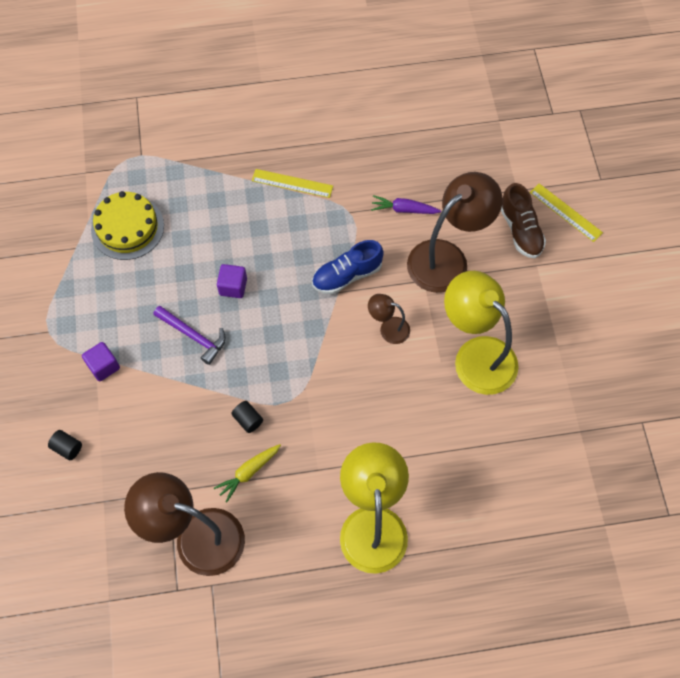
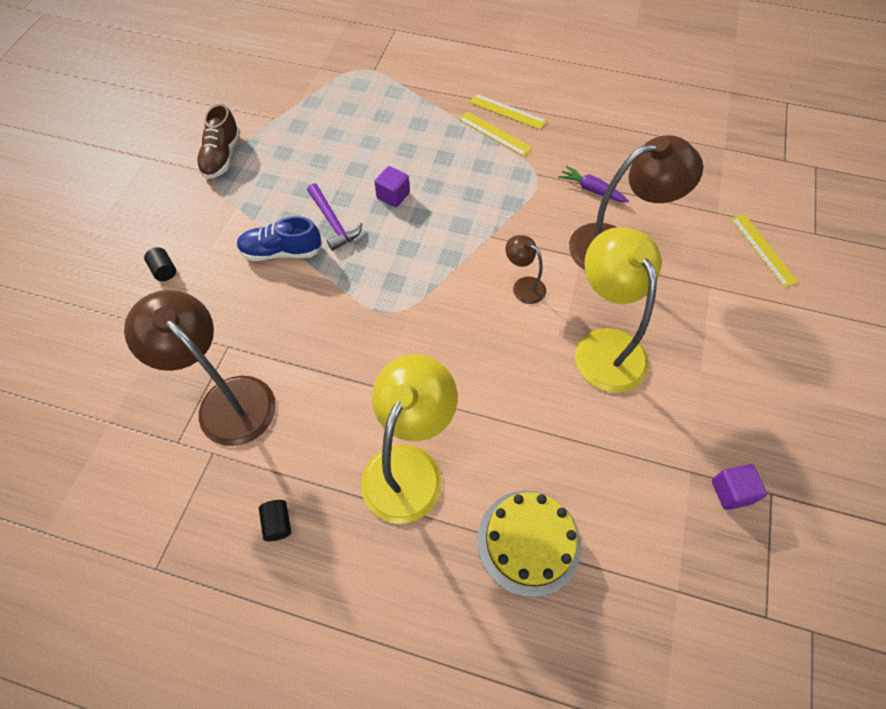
camera: 25 degrees right, 5 degrees down
(103, 366) = (239, 217): purple cube -> purple cube (731, 491)
(127, 227) = (329, 118): yellow cake -> yellow cake (529, 542)
(248, 420) = (340, 313): black cylinder -> black cylinder (278, 523)
(248, 472) = (312, 361): yellow carrot -> none
(292, 154) = (507, 111): none -> yellow ruler
(347, 275) = (506, 225): blue shoe -> blue shoe (281, 252)
(520, 230) = (705, 248): brown shoe -> brown shoe (222, 157)

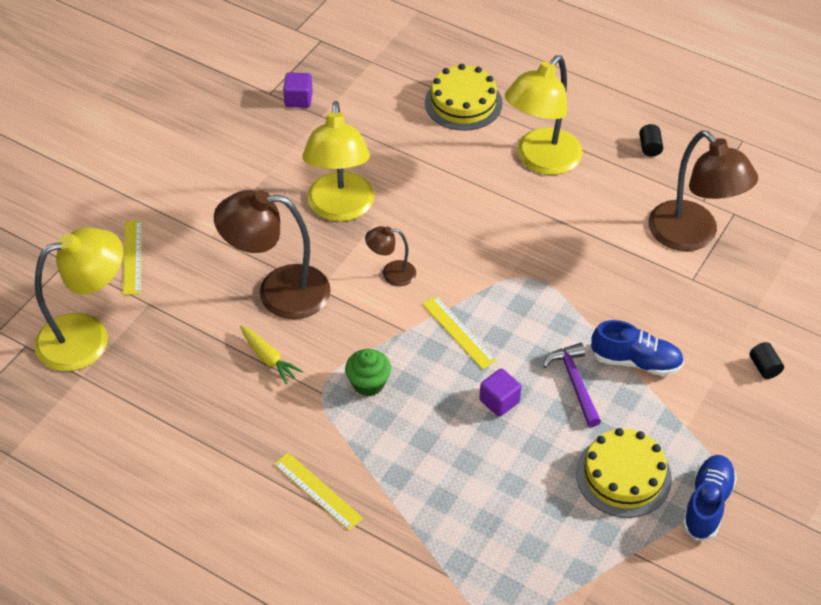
camera: 165 degrees left, 10 degrees down
(222, 157) = (707, 504): brown shoe -> blue shoe
(286, 163) = (623, 476): none -> yellow cake
(494, 133) = (348, 460): yellow ruler -> yellow ruler (458, 332)
(502, 187) = (368, 383): none -> green cupcake
(523, 286) = (391, 273): brown lamp -> brown lamp turned 120 degrees clockwise
(591, 190) = (268, 358): purple carrot -> yellow carrot
(744, 176) = (88, 337): none -> yellow lamp

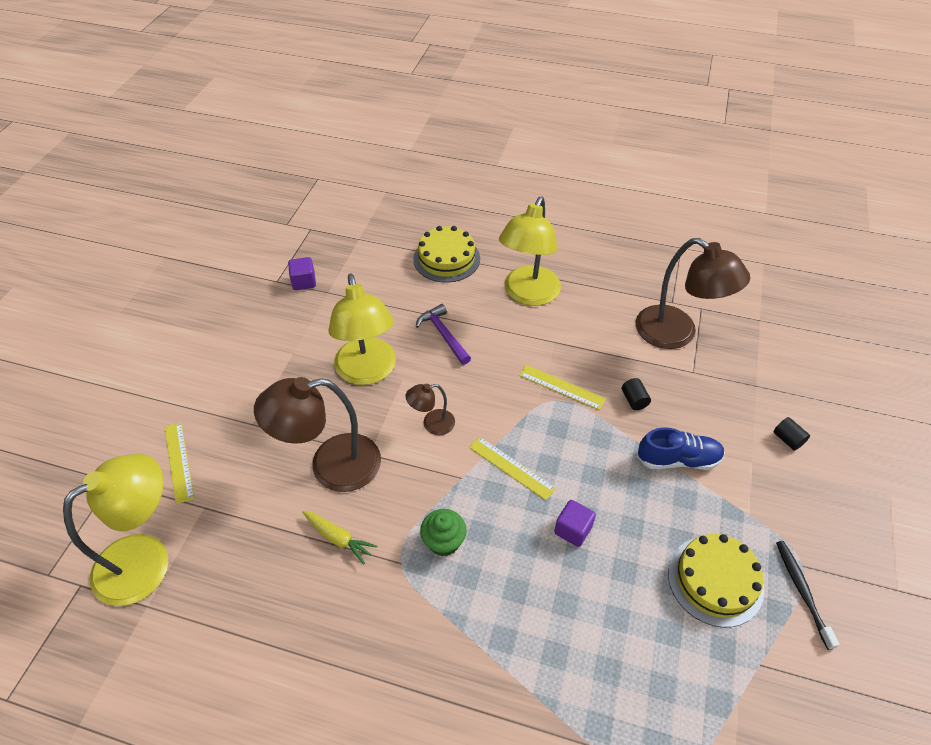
camera: 15 degrees left, 0 degrees up
(318, 491) = (427, 679): yellow ruler -> yellow ruler (561, 387)
(574, 383) = (633, 494): purple hammer -> purple hammer (443, 335)
(649, 147) = (611, 267): black cylinder -> black cylinder (634, 400)
(707, 504) = (802, 591): blue shoe -> black toothbrush

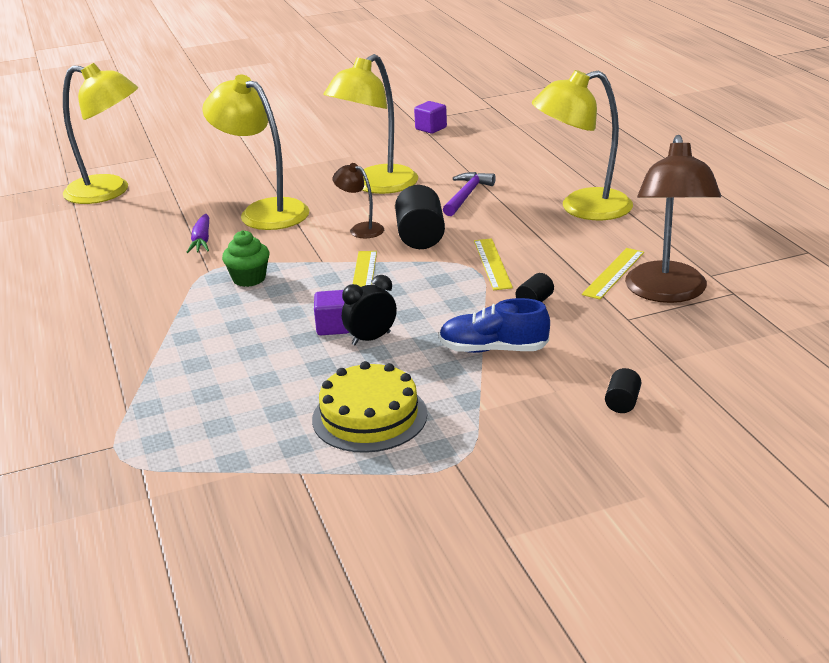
camera: 55 degrees right, 20 degrees down
(178, 462) = (198, 166): yellow ruler -> yellow ruler (613, 273)
(331, 466) = (264, 211): brown lamp -> yellow lamp
(338, 538) = (202, 241): yellow carrot -> purple carrot
(446, 258) = (560, 162): yellow cake -> none
(482, 399) = (420, 237): none -> black cylinder
(609, 517) = (371, 339): none -> black clock
(678, 459) = (493, 349): blue shoe -> blue shoe turned 135 degrees clockwise
(802, 591) = (421, 472): black toothbrush -> none

